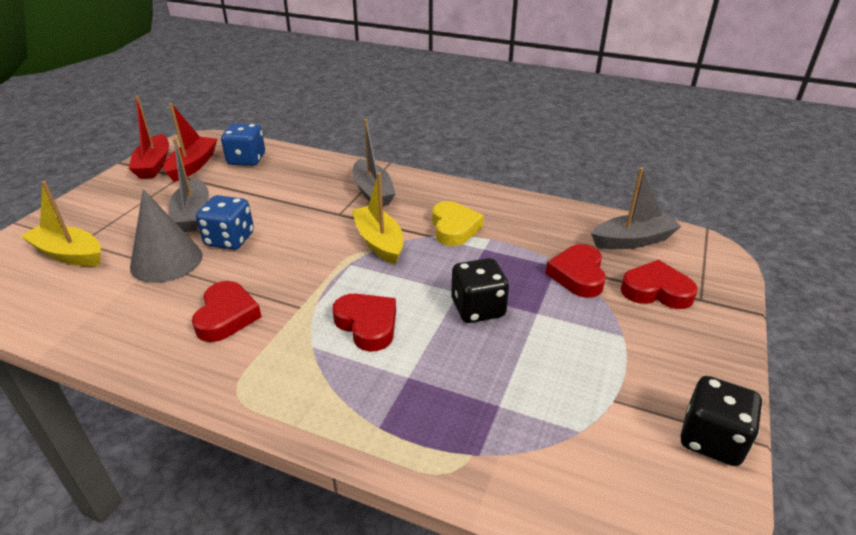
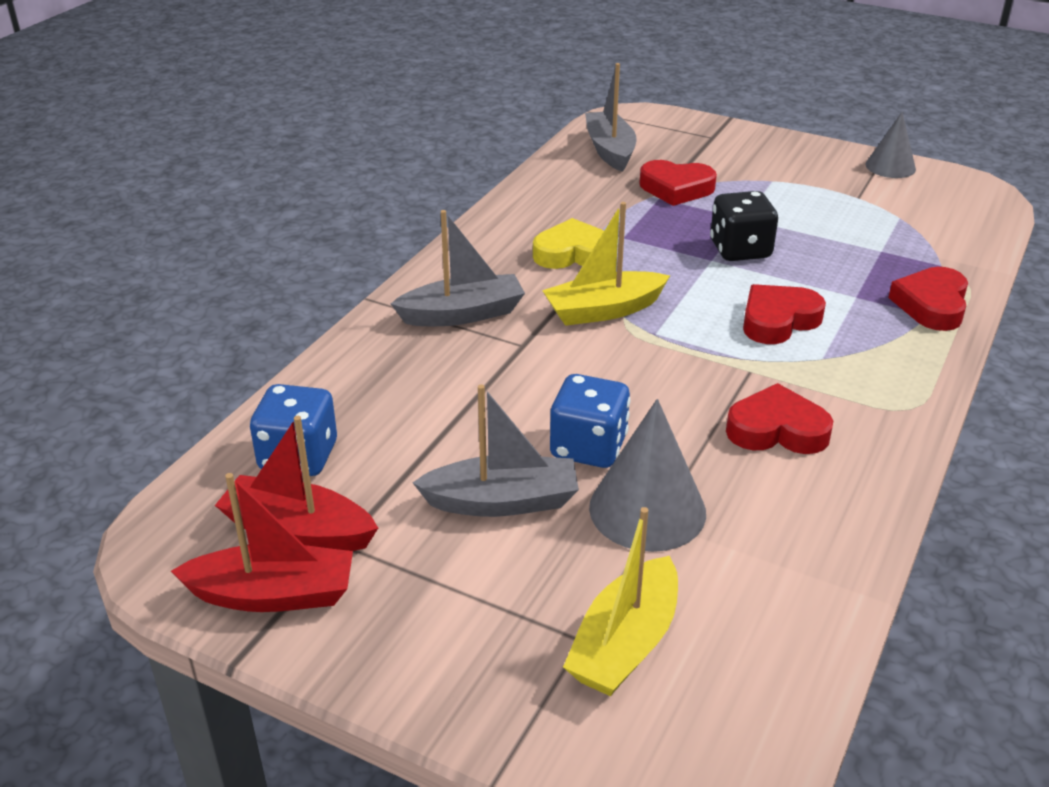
camera: 85 degrees left, 0 degrees up
(656, 291) = (701, 154): red heart -> red heart (931, 305)
(711, 439) = (890, 166): black dice -> grey cone

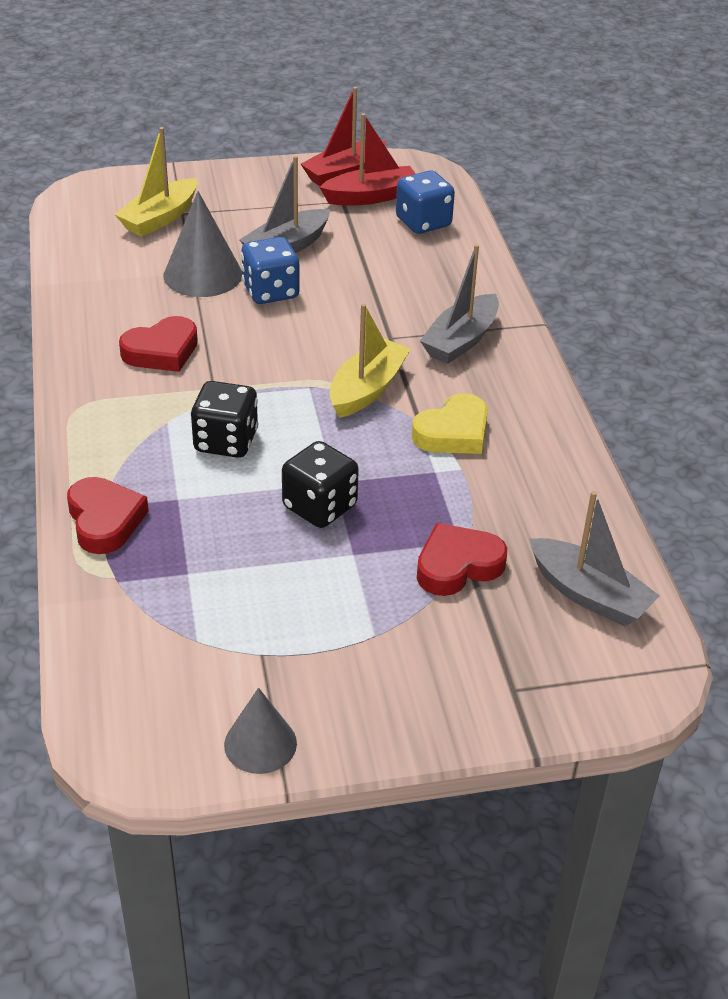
camera: 140 degrees right, 5 degrees up
(625, 643) = (160, 218): yellow boat -> yellow boat turned 135 degrees counterclockwise
(778, 320) = (226, 441): red heart -> black dice

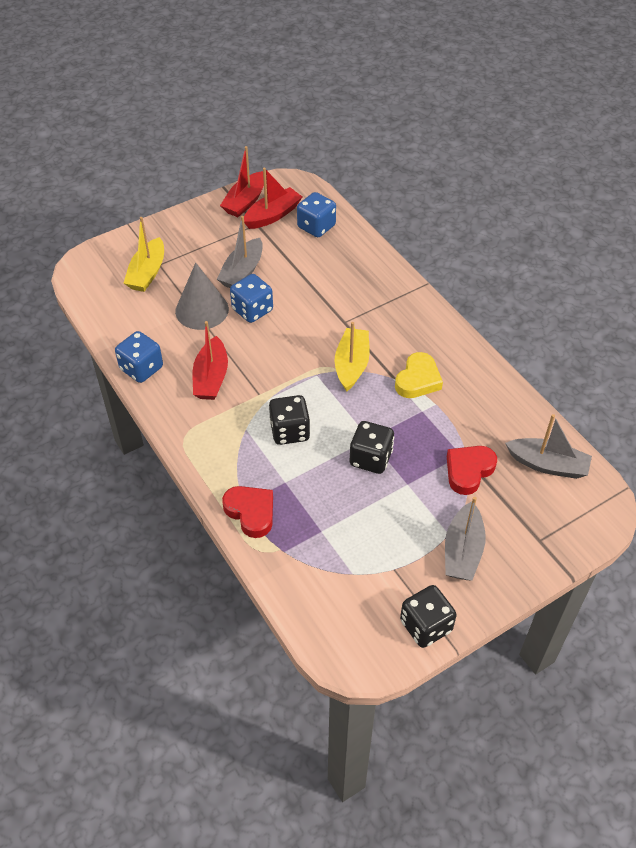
camera: 20 degrees left, 10 degrees up
(77, 317) = (141, 368): none -> blue dice
(161, 351) = (211, 377): red heart -> red boat
(260, 744) = (425, 626): grey cone -> black dice
(461, 340) = (387, 311): grey boat -> grey boat (462, 551)

